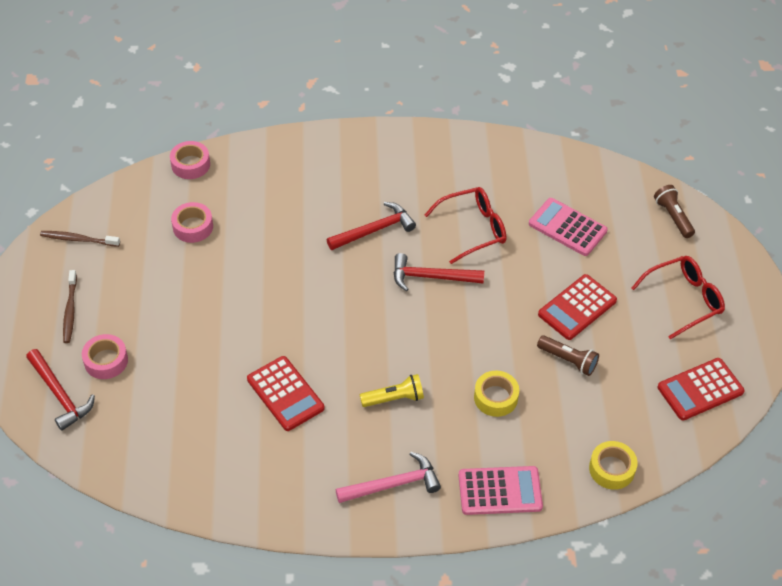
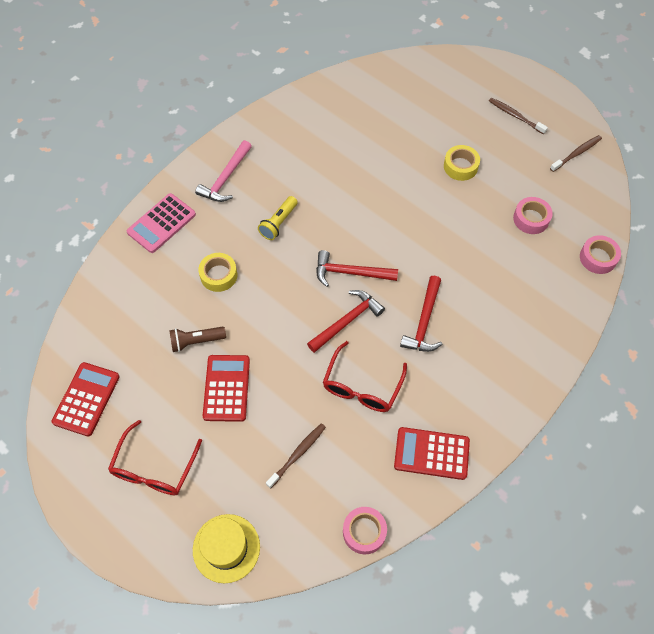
camera: 135 degrees right, 10 degrees up
(60, 395) = (453, 77): red hammer -> red hammer (350, 273)
(106, 361) = (457, 109): pink tape -> pink tape (364, 532)
(285, 394) = (342, 173): red calculator -> red calculator (431, 453)
(567, 227) = (298, 454): pink calculator -> brown toothbrush
(611, 469) = (104, 291): yellow tape -> yellow tape (460, 166)
(673, 217) = (226, 548): brown flashlight -> yellow hat

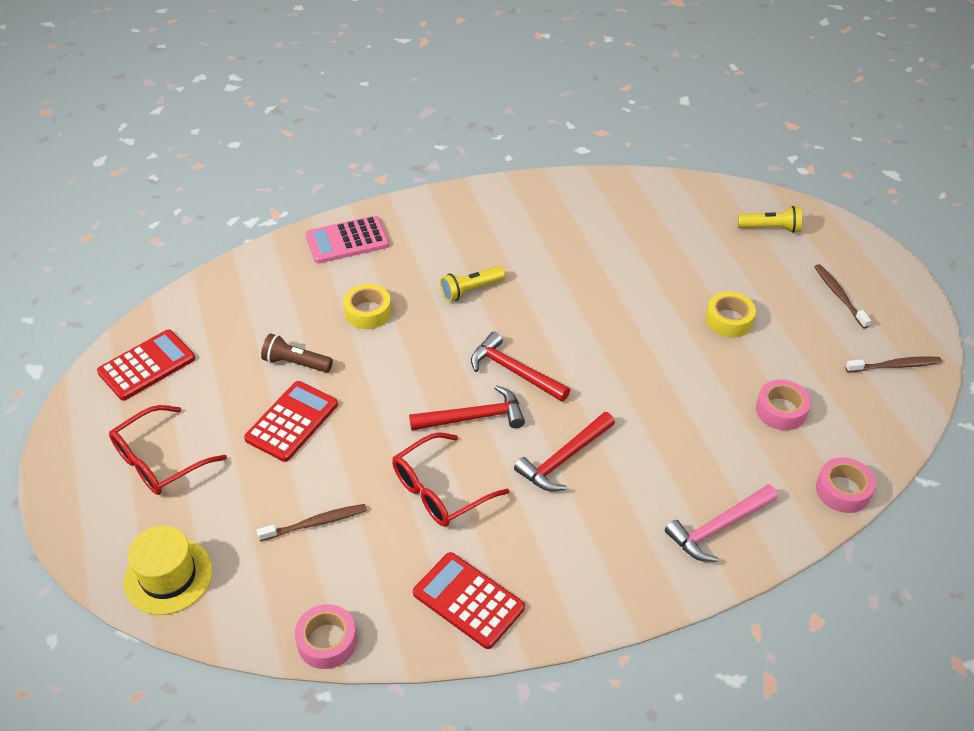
camera: 30 degrees right, 15 degrees down
(225, 178) = (446, 226): pink hammer -> pink hammer (718, 527)
(443, 82) = (771, 228): none -> yellow flashlight

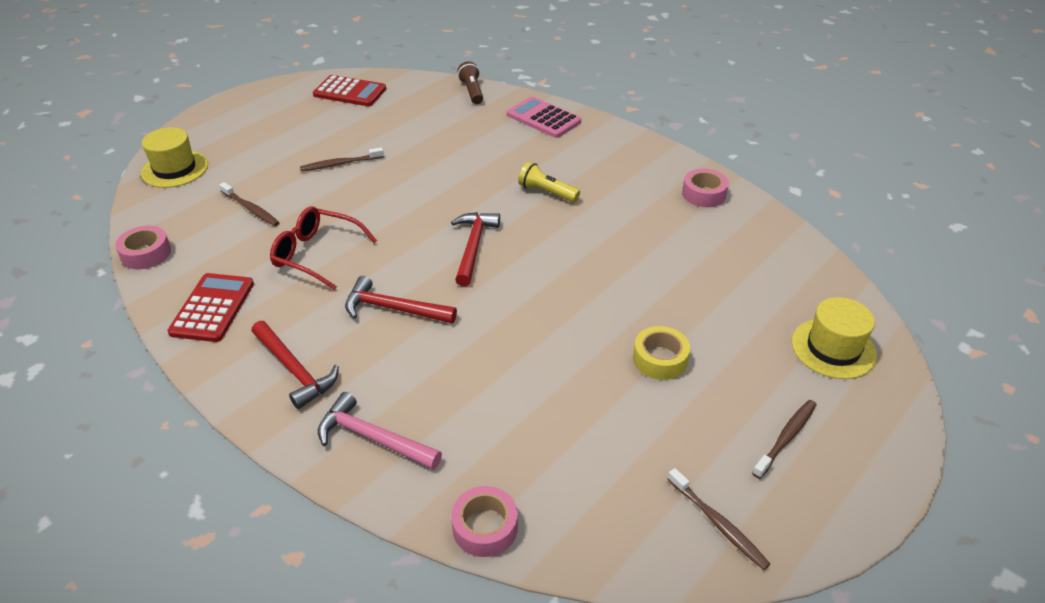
camera: 60 degrees right, 5 degrees down
(159, 461) = (269, 128): red glasses -> none
(292, 421) = (340, 164): red calculator -> brown toothbrush
(295, 363) = (398, 144): brown flashlight -> brown flashlight (472, 91)
(368, 312) = (476, 154): yellow tape -> none
(474, 417) = (405, 244): red hammer -> red hammer (294, 370)
(771, 228) = (833, 348): yellow flashlight -> yellow hat
(781, 410) = (564, 439): pink tape -> pink tape (704, 194)

